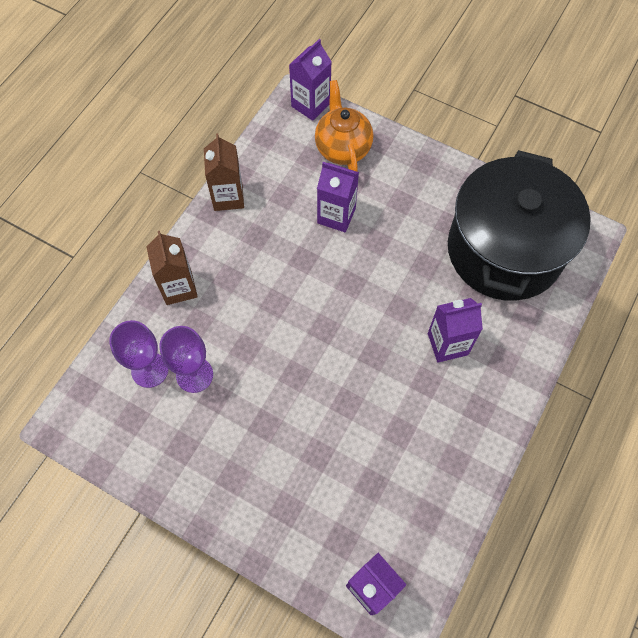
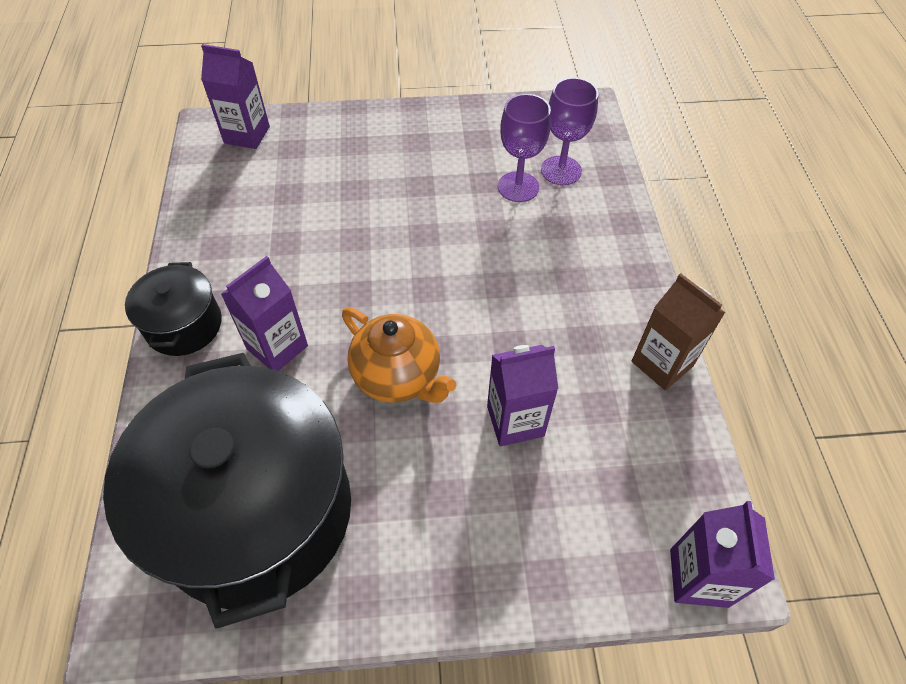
camera: 145 degrees right, 10 degrees down
(179, 287) = (609, 244): brown carton -> none
(342, 148) = (589, 530): orange teapot -> orange teapot (398, 377)
(503, 399) = (184, 325): none -> black pot

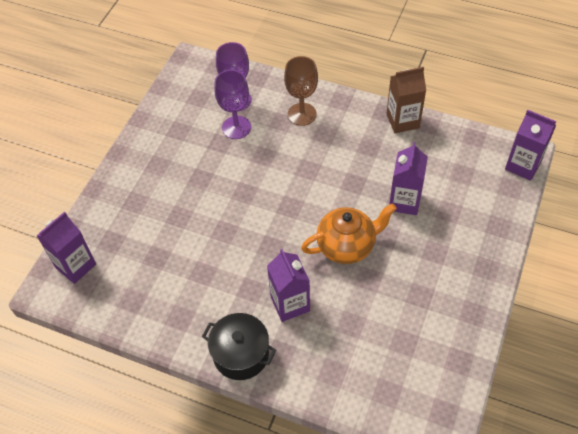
camera: 60 degrees left, 0 degrees up
(257, 511) = (401, 348): black pot -> none
(586, 242) = (302, 114): none -> brown goblet

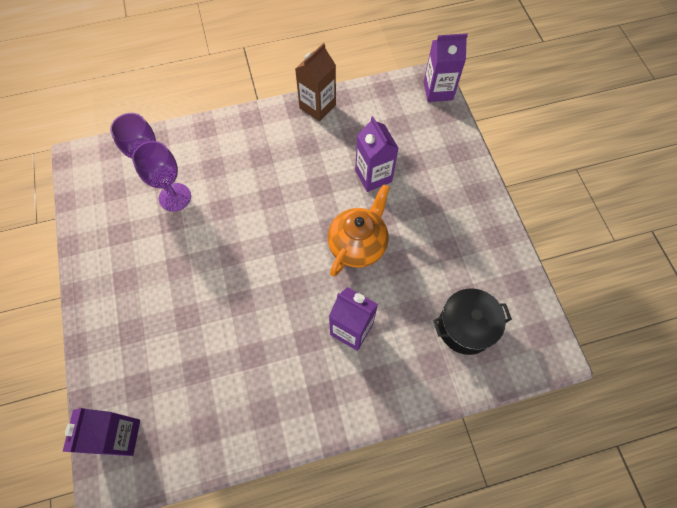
camera: 40 degrees left, 10 degrees up
(241, 354) = (346, 406): black pot -> black pot (465, 327)
(302, 114) = (226, 150): brown goblet -> none

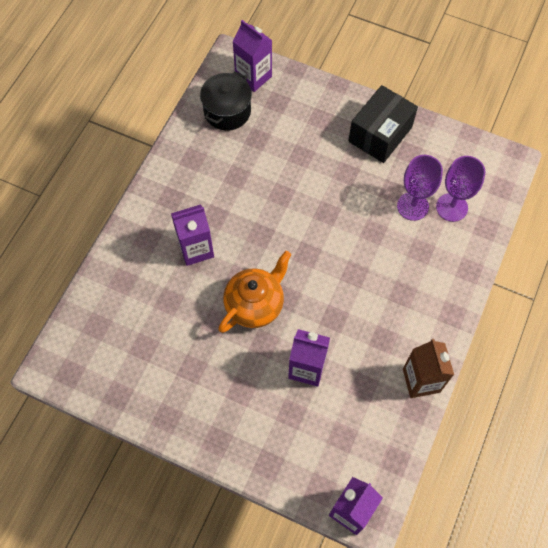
camera: 130 degrees right, 0 degrees up
(115, 268) = (380, 134): none -> black box
(358, 245) = (255, 305): orange teapot -> orange teapot turned 120 degrees counterclockwise
(465, 327) = (124, 325): black pot -> black pot (227, 111)

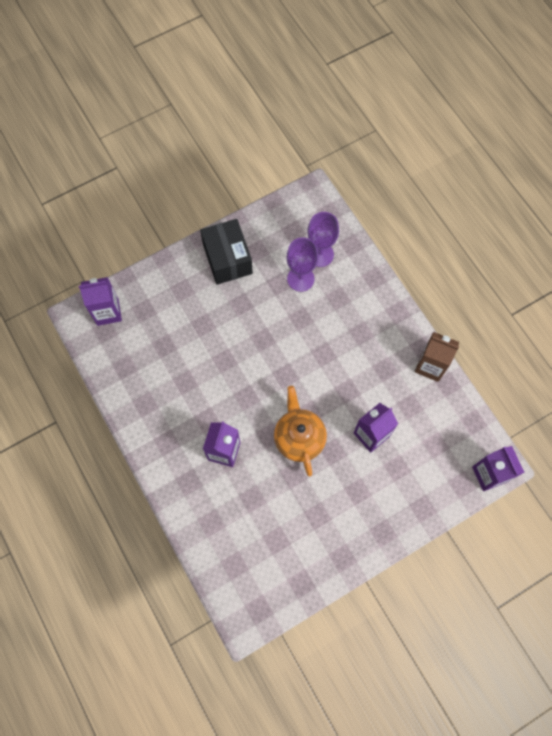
camera: 55 degrees left, 5 degrees up
(227, 111) = (123, 351): black pot -> none

